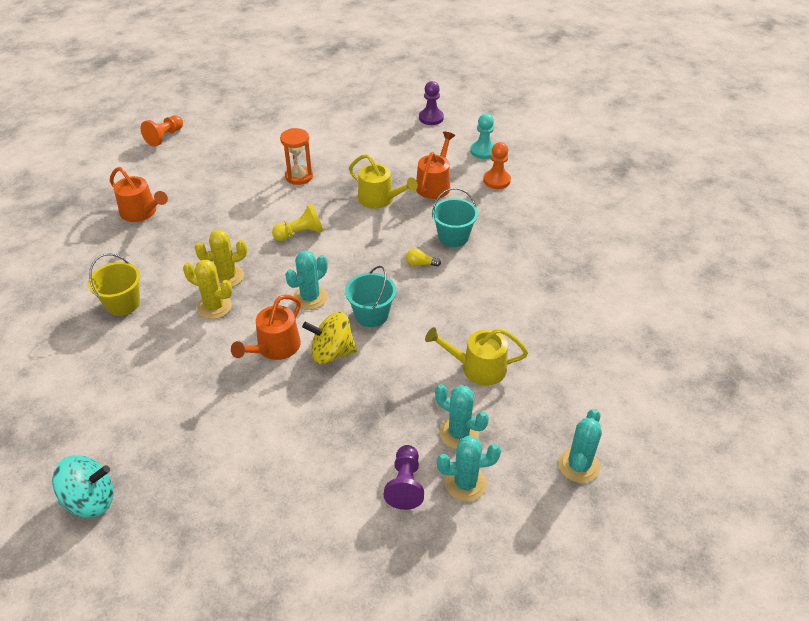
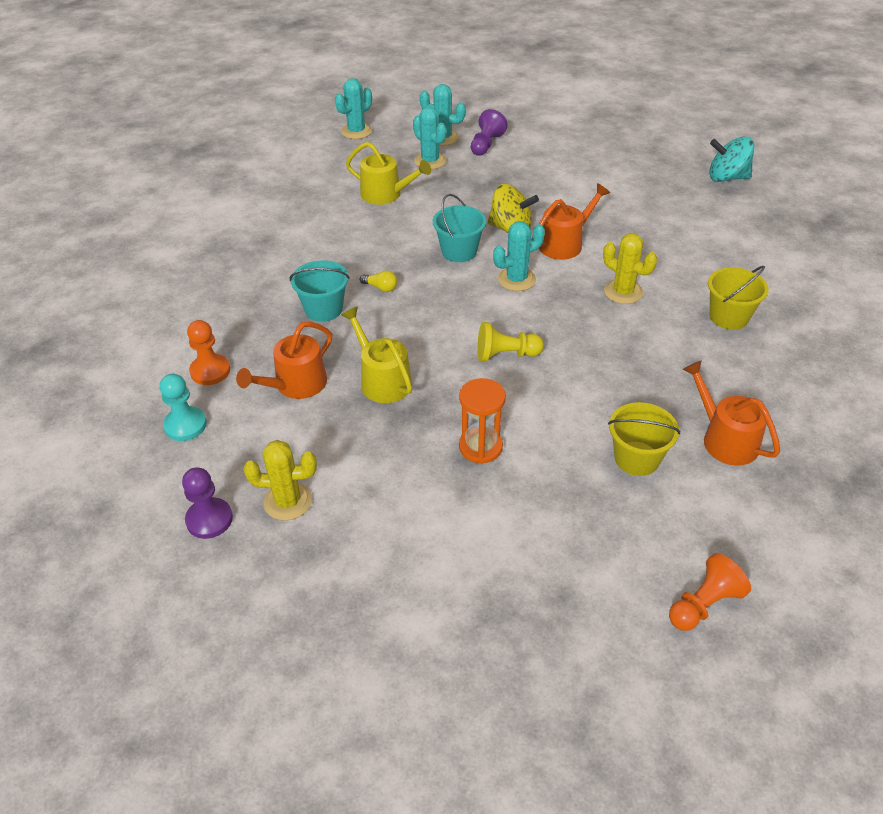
camera: 160 degrees left, 0 degrees up
(200, 190) = (637, 458): none -> yellow bucket
(227, 277) = (606, 321): yellow cactus -> yellow cactus (288, 501)

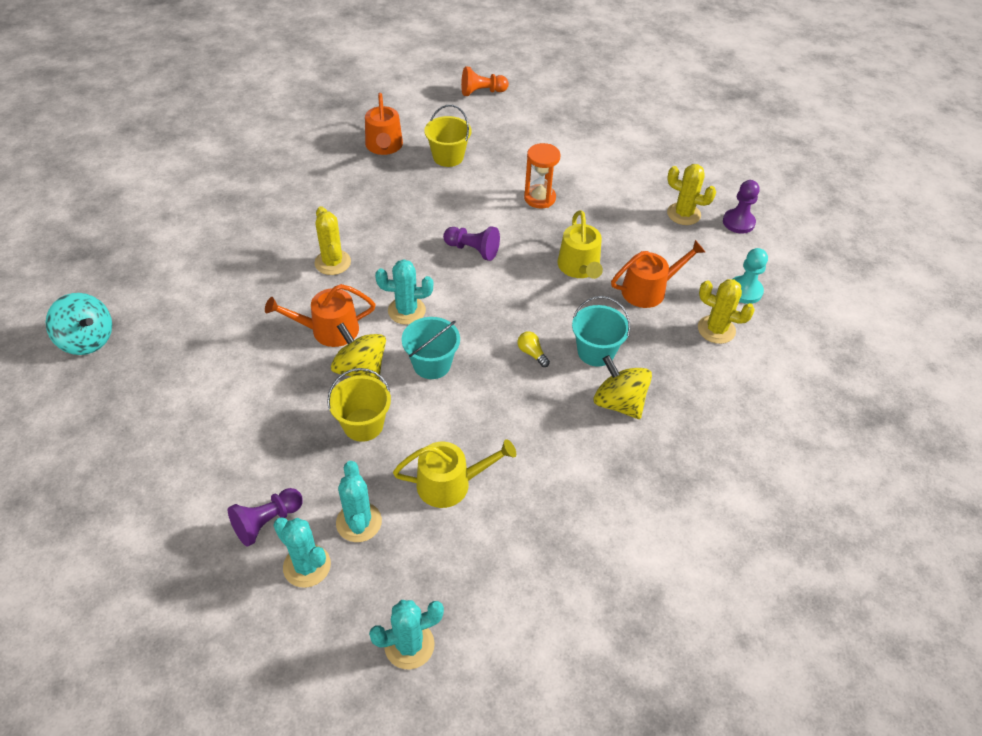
camera: 155 degrees left, 5 degrees up
(210, 371) = (716, 329): orange pawn -> yellow cactus
(284, 279) = (619, 403): none -> yellow spinning top
(386, 194) = (450, 484): yellow watering can -> yellow watering can turned 120 degrees clockwise
(506, 355) = (472, 250): yellow pawn -> purple pawn
(728, 317) = (281, 211): yellow bucket -> yellow bucket (363, 425)

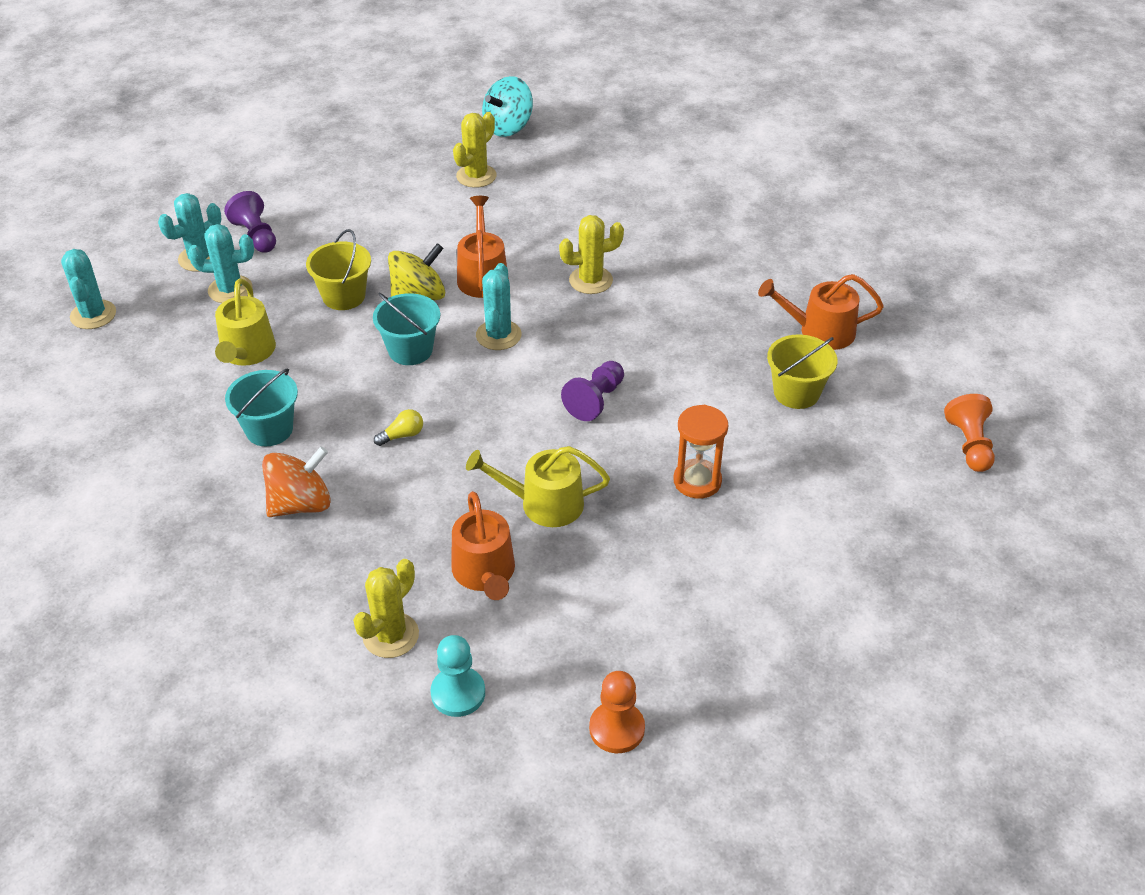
camera: 100 degrees right, 5 degrees down
(596, 352) = (387, 495): turquoise bucket -> turquoise bucket (269, 429)
(619, 403) = (300, 504): yellow spinning top -> orange spinning top
(683, 214) = (645, 654): yellow cactus -> yellow cactus (476, 176)
(738, 222) = (617, 729): purple pawn -> orange pawn

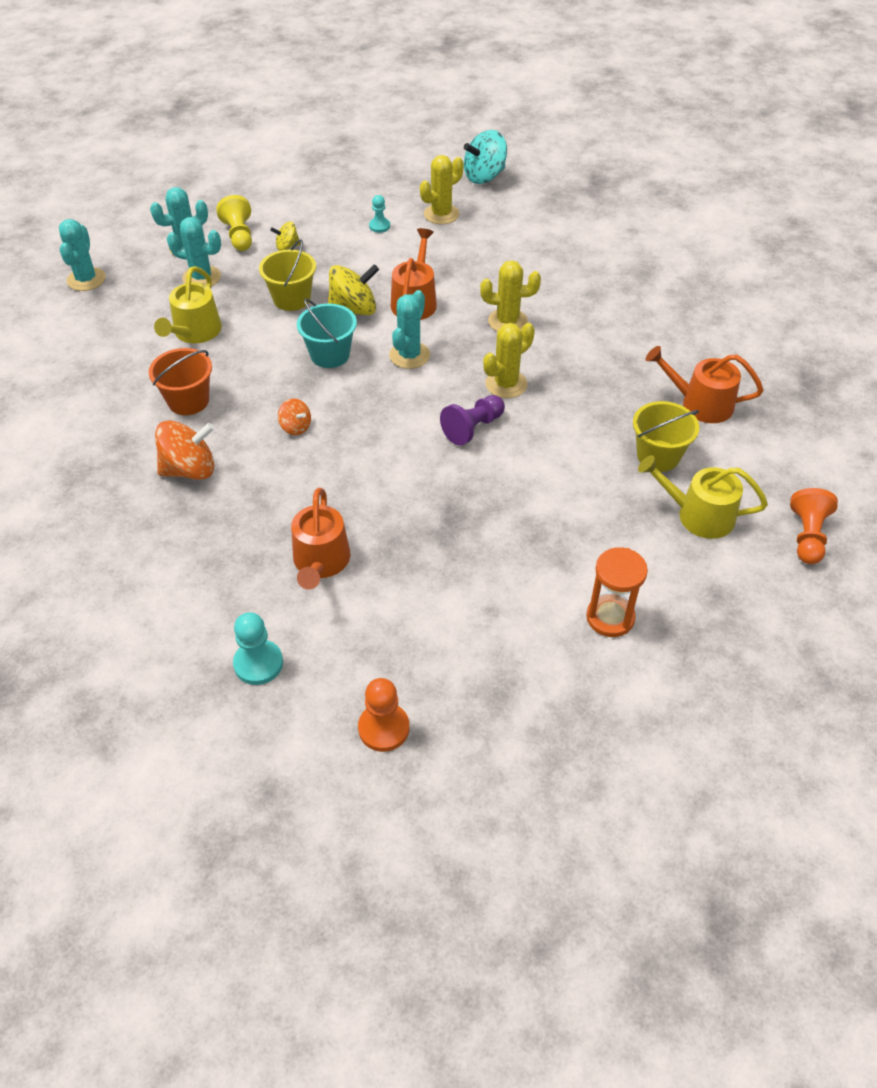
camera: 15 degrees right, 5 degrees up
(256, 236) = (239, 236): purple pawn -> yellow pawn
(269, 429) = (188, 401): turquoise bucket -> orange bucket
(316, 239) = (287, 247): none -> yellow spinning top
(390, 635) = (221, 599): yellow cactus -> yellow cactus (506, 384)
(402, 435) = (296, 427): yellow light bulb -> orange spinning top
(412, 200) = (379, 226): none -> turquoise pawn
(544, 504) = (394, 511): yellow watering can -> yellow watering can (698, 515)
(697, 481) = (537, 518): orange hourglass -> orange hourglass (610, 617)

